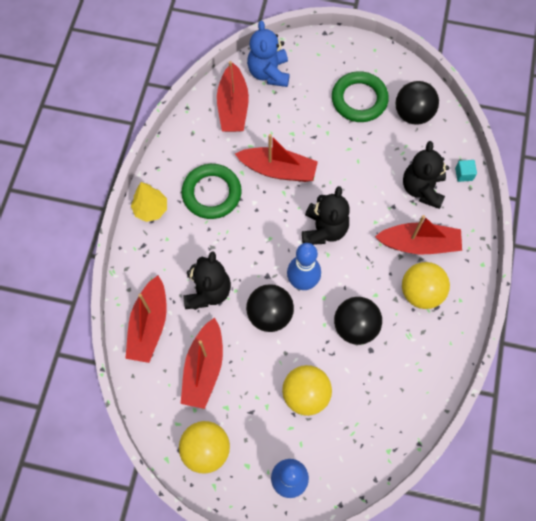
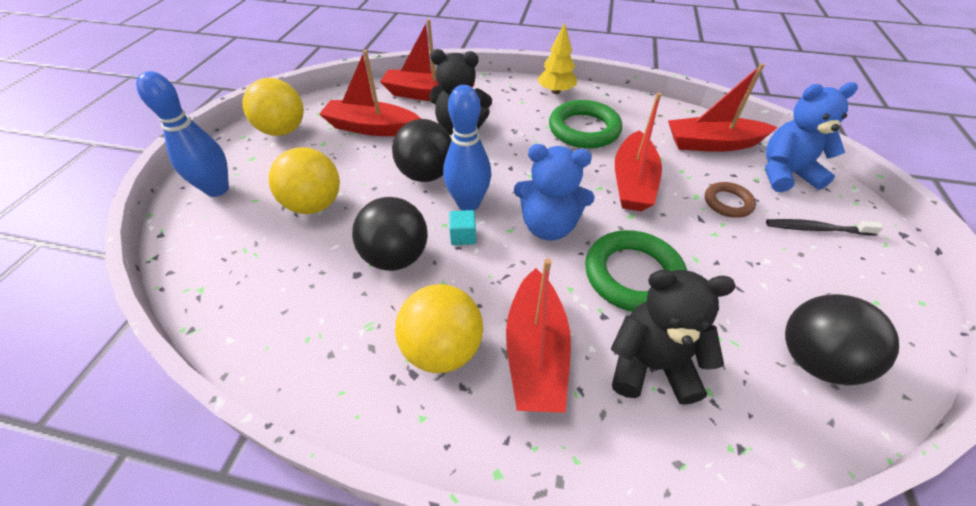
camera: 90 degrees right, 20 degrees down
(298, 116) = (727, 202): none -> brown ring
(321, 76) = (816, 229): none -> black toothbrush
(324, 229) = (548, 226): black teddy bear -> blue teddy bear
(359, 99) = (798, 275): green ring -> green ring (633, 275)
(463, 174) = (708, 452): turquoise cube -> turquoise cube (463, 236)

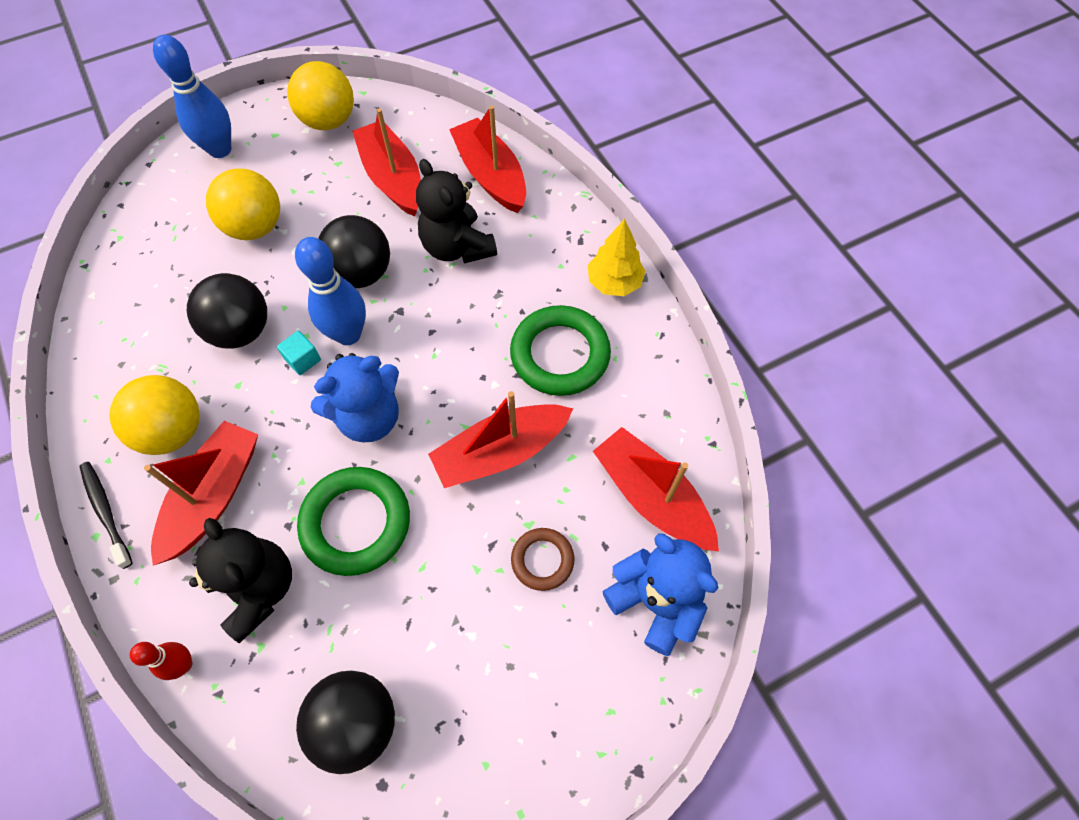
camera: 50 degrees right, 15 degrees up
(535, 352) = (214, 496): red boat -> red boat turned 150 degrees clockwise
(548, 226) = (369, 417): blue teddy bear -> blue teddy bear turned 90 degrees counterclockwise
(695, 463) = (183, 664): none -> red bowling pin
(816, 229) = (568, 669): black toothbrush -> black toothbrush (106, 512)

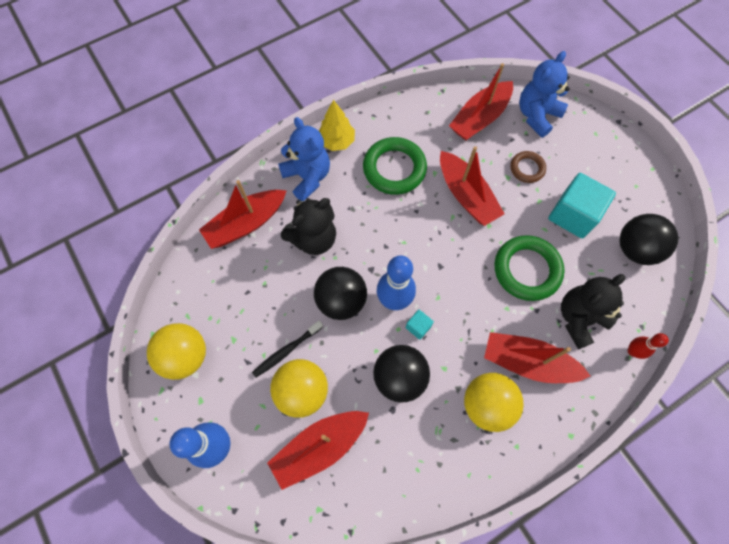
camera: 95 degrees left, 5 degrees up
(106, 512) = (553, 434): black toothbrush -> black toothbrush (286, 351)
(369, 417) = (455, 275): blue teddy bear -> blue teddy bear (307, 177)
(392, 178) = (249, 293): red boat -> red boat (320, 447)
(441, 622) = (573, 215): none -> turquoise cube

